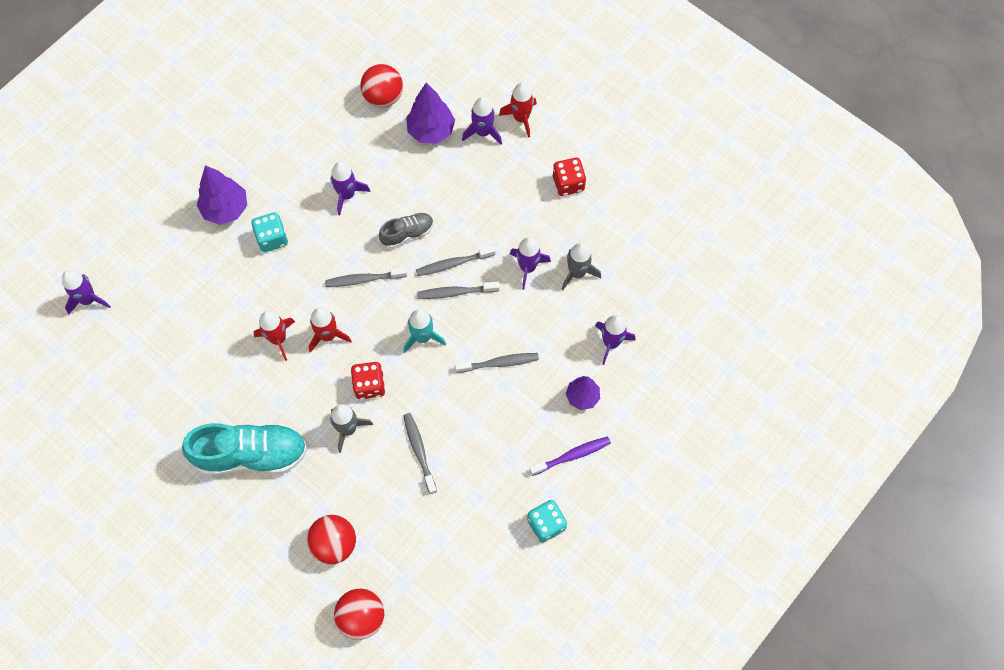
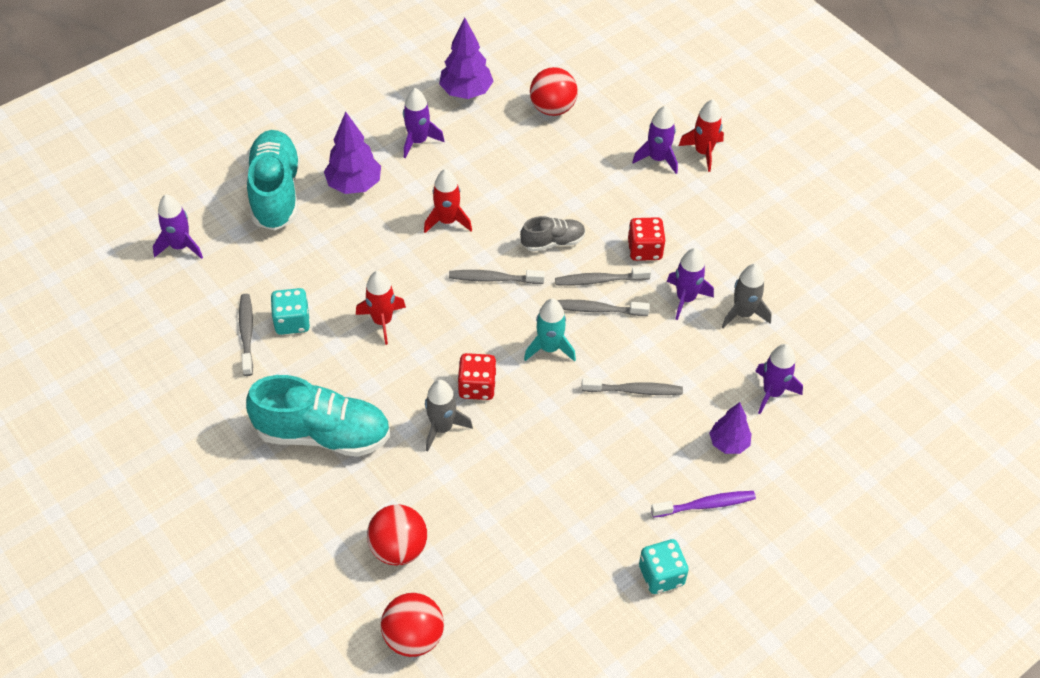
camera: 10 degrees right, 15 degrees down
(159, 229) = (276, 192): none -> turquoise shoe
(272, 238) = (399, 221): turquoise dice -> turquoise dice (292, 322)
(328, 335) = (440, 327): red rocket -> red rocket (447, 221)
(347, 195) = (492, 194): purple rocket -> purple rocket (418, 141)
(419, 451) = (521, 466): grey toothbrush -> grey toothbrush (247, 333)
(431, 130) = (599, 148): purple tree -> purple tree (466, 92)
(568, 183) = (747, 223): red dice -> red dice (644, 250)

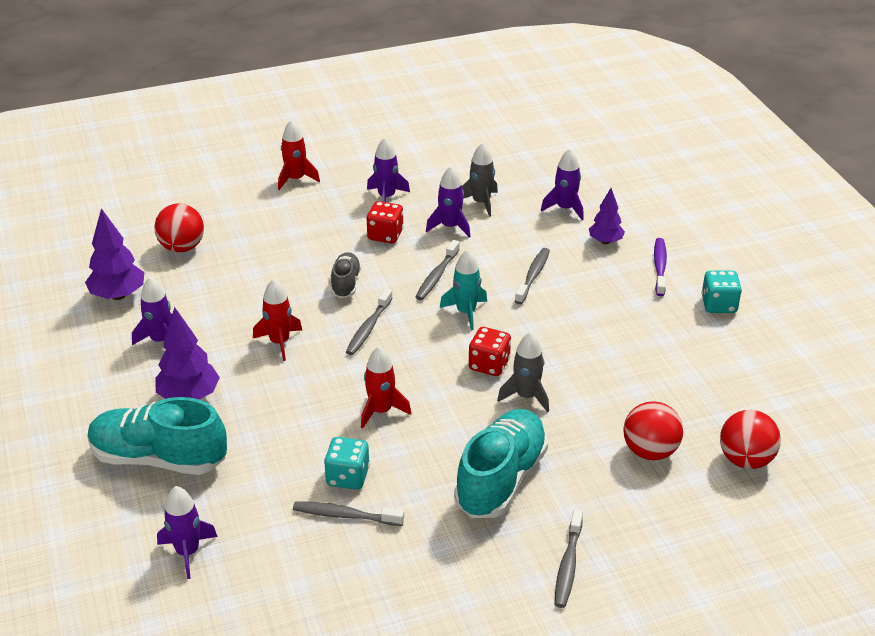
camera: 70 degrees left, 15 degrees down
(599, 280) = (405, 267): grey toothbrush -> grey toothbrush (568, 565)
(657, 159) = (286, 204): purple rocket -> purple rocket (386, 197)

